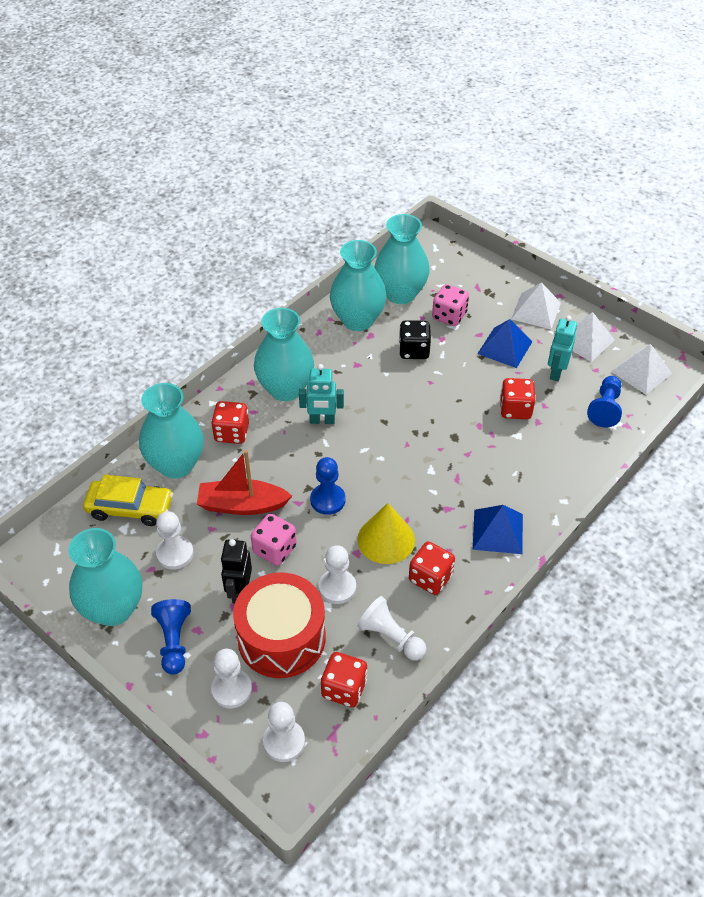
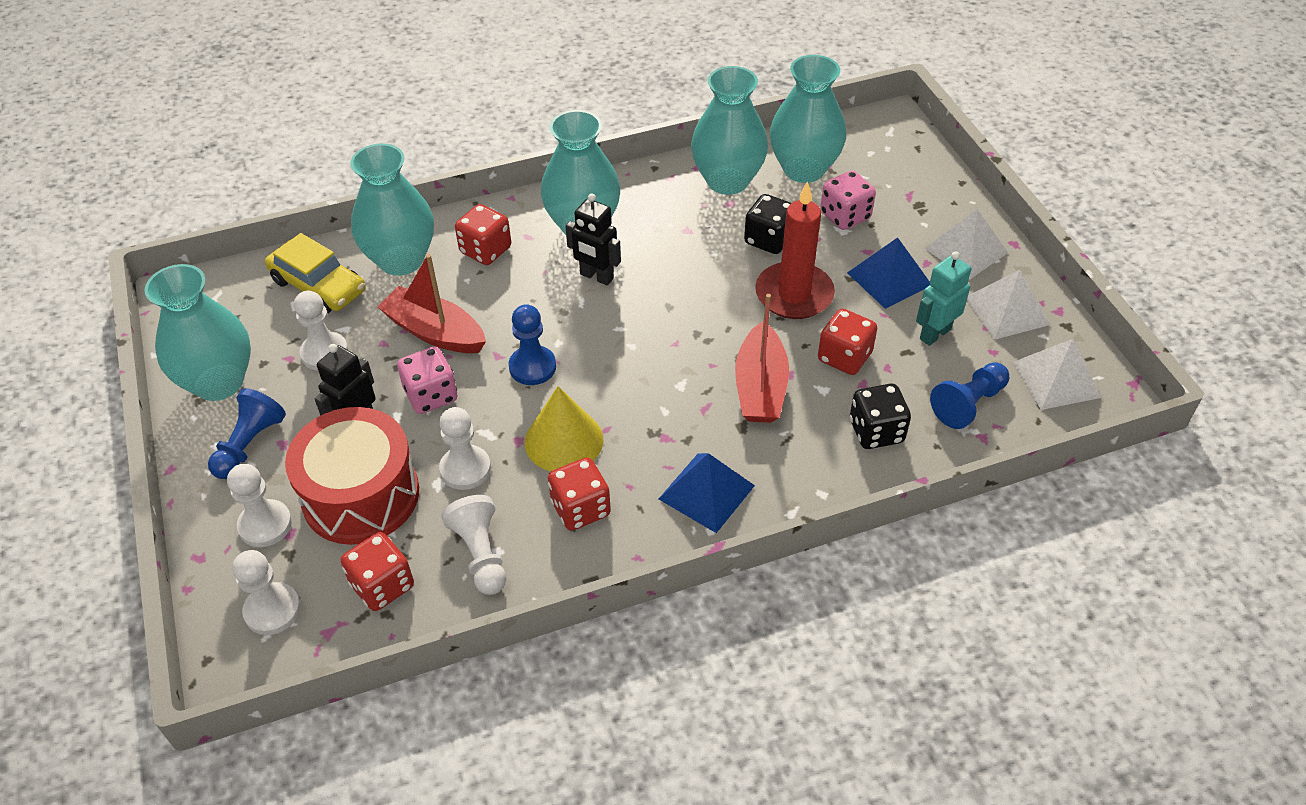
camera: 30 degrees right, 0 degrees up
(322, 421) = (596, 276): turquoise robot -> black robot
(456, 381) = (794, 294): none -> red candle
(480, 450) = (760, 387): none -> red boat
(566, 448) = (876, 431): none -> black dice

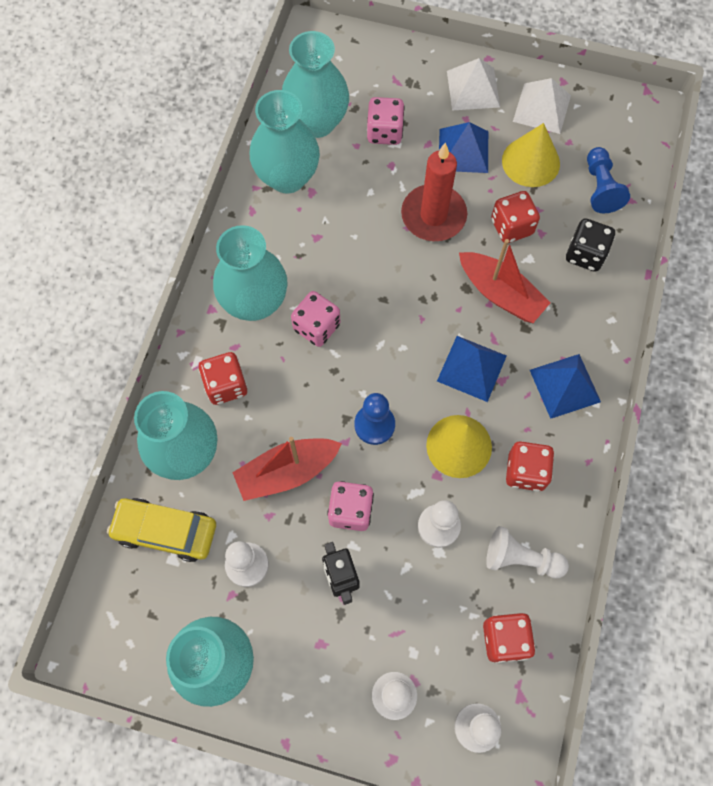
camera: 55 degrees left, 20 degrees up
(249, 444) = (304, 669): blue pawn -> none
(318, 286) = (165, 531): yellow car -> yellow car turned 150 degrees counterclockwise
(361, 495) = (413, 612): red drum -> none
(596, 276) = (316, 327): black robot -> pink dice
(657, 407) = (472, 368): none -> blue pyramid
(769, 240) = (369, 194): black dice -> none
(934, 334) = (530, 162): turquoise robot -> yellow cone
(1056, 379) = (615, 127): white pyramid -> none

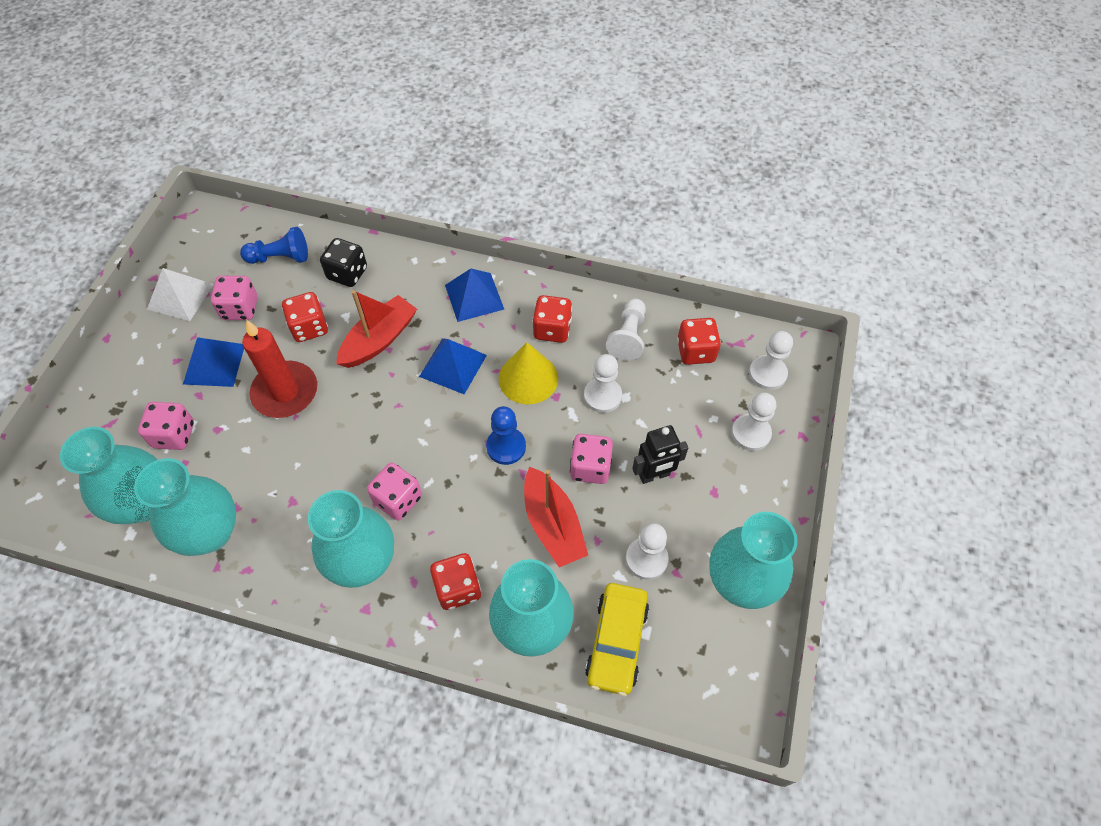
camera: 90 degrees left, 10 degrees down
(473, 88) = (141, 353): white pyramid -> none
(530, 162) = (240, 309): yellow cone -> pink dice

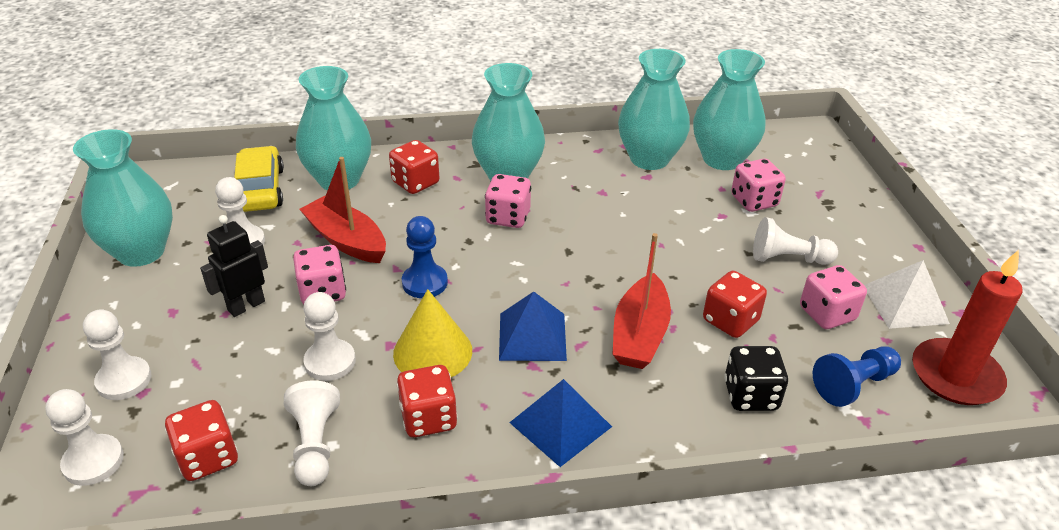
camera: 155 degrees right, 20 degrees down
(214, 364) = (788, 258): blue pyramid -> white pawn
(285, 392) = (691, 258): red candle -> red candle (955, 375)

